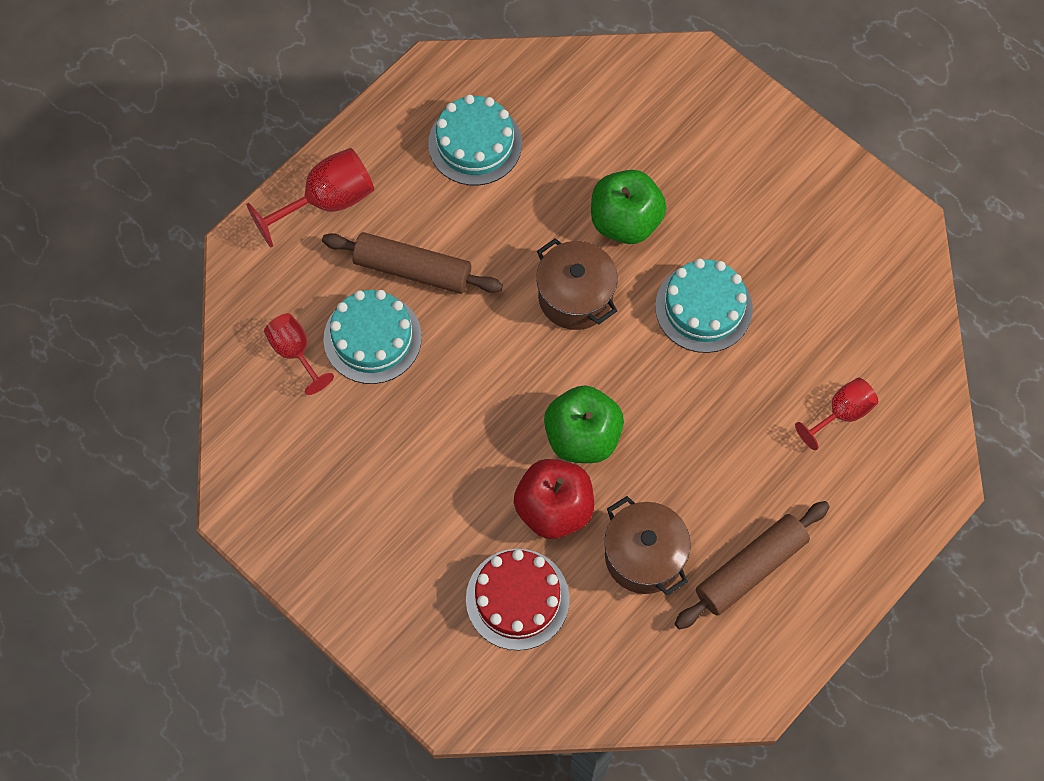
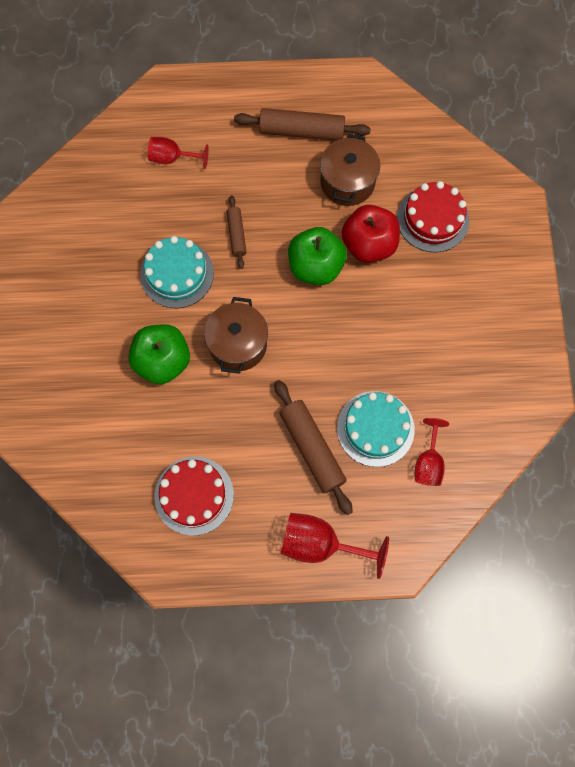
camera: 135 degrees left, 5 degrees up
(475, 143) = (194, 495): turquoise cake -> red cake
(692, 397) = (236, 234): none -> brown rolling pin

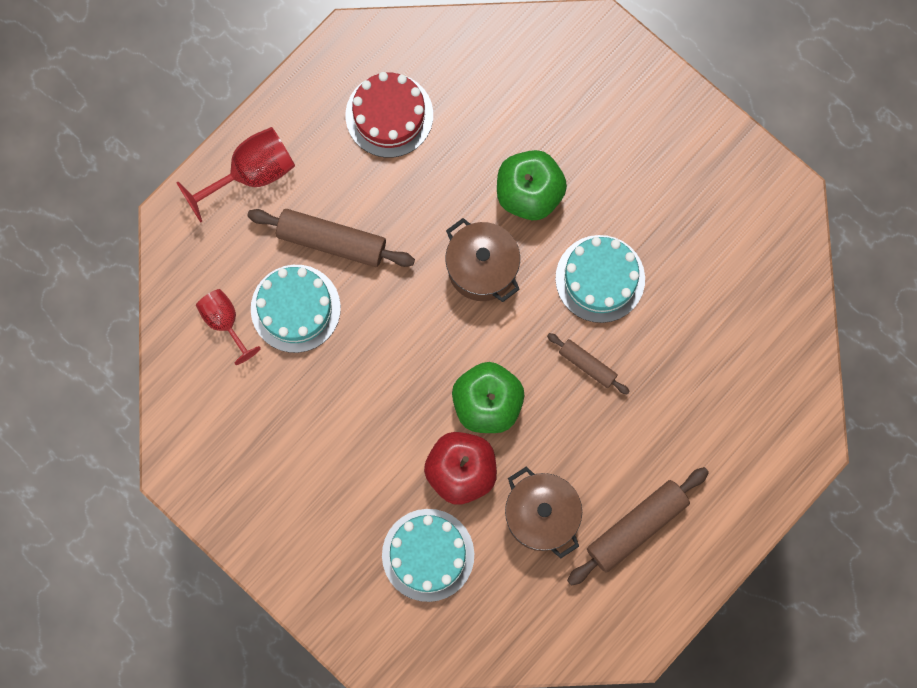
camera: 135 degrees right, 5 degrees up
(172, 158) = (723, 381): red goblet -> none
(433, 219) = (428, 555): red cake -> turquoise cake

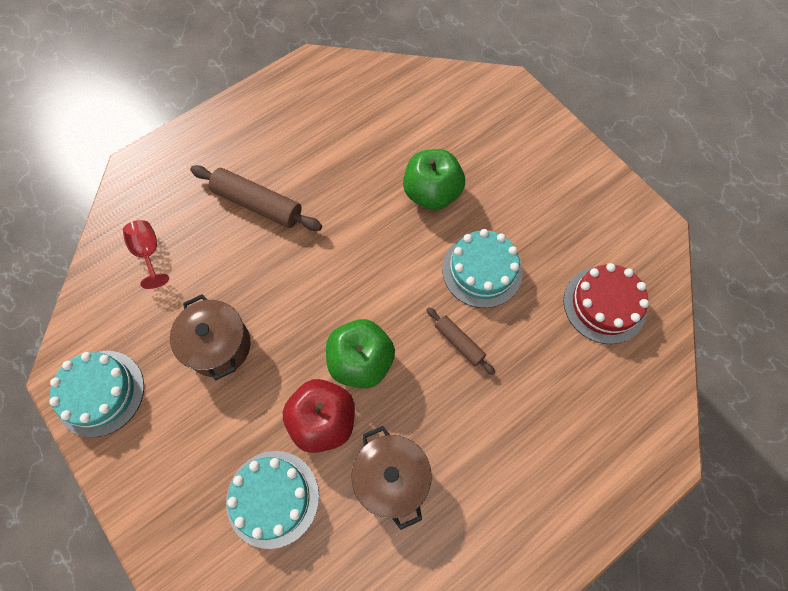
camera: 10 degrees right, 10 degrees down
(251, 174) = (207, 144): red goblet -> none
(295, 308) = (212, 252): turquoise cake -> turquoise cake (100, 393)
(389, 115) = (329, 119): red cake -> red cake (604, 304)
(482, 268) = (380, 245): brown pot -> brown pot (218, 346)
(636, 527) = (483, 508): brown rolling pin -> none

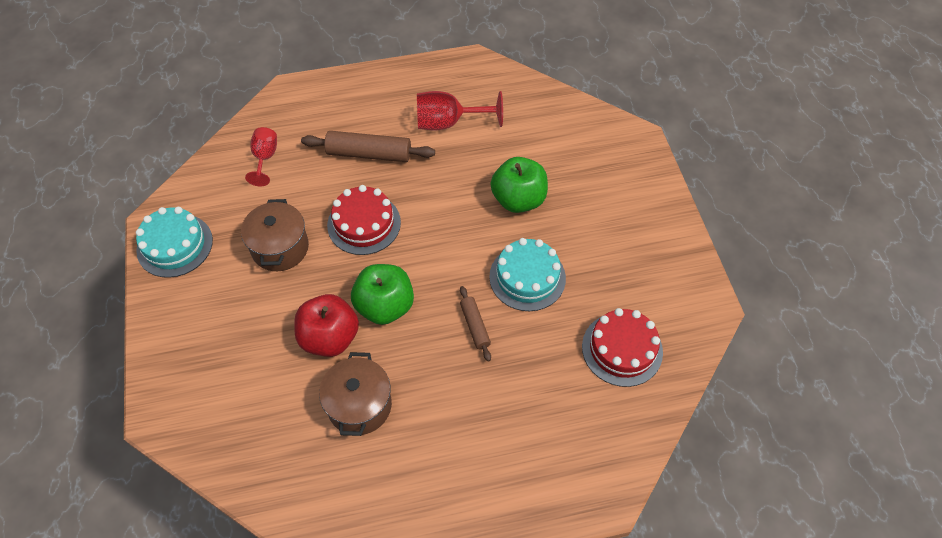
camera: 25 degrees right, 10 degrees down
(258, 204) = (369, 154): brown rolling pin -> brown rolling pin turned 45 degrees counterclockwise
(272, 498) = (259, 377): turquoise cake -> none
(292, 282) = (364, 224): none -> red cake
(321, 139) = (448, 123): none -> red goblet

